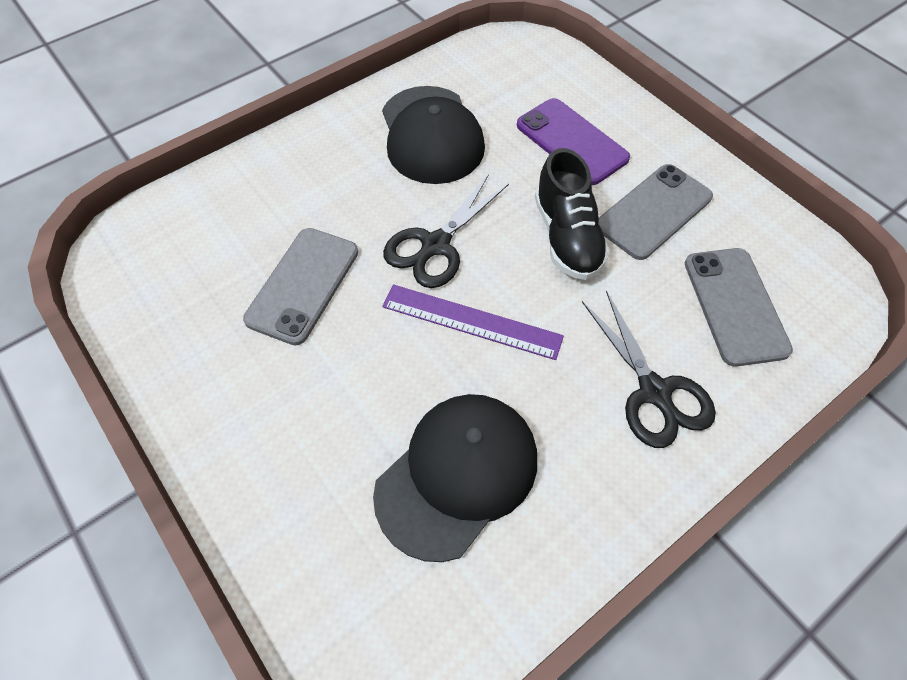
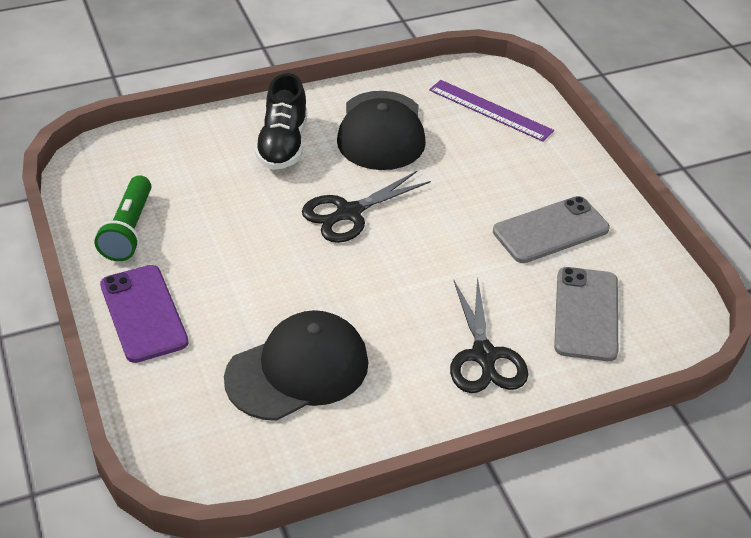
camera: 15 degrees right, 15 degrees down
(191, 334) = (128, 230): none -> green flashlight
(303, 285) = (229, 217): grey phone -> none
(471, 321) = (355, 273): purple ruler -> purple ruler (490, 110)
(567, 237) = (464, 232): black shoe -> black shoe (283, 145)
(571, 142) = (503, 162): purple phone -> purple phone (143, 313)

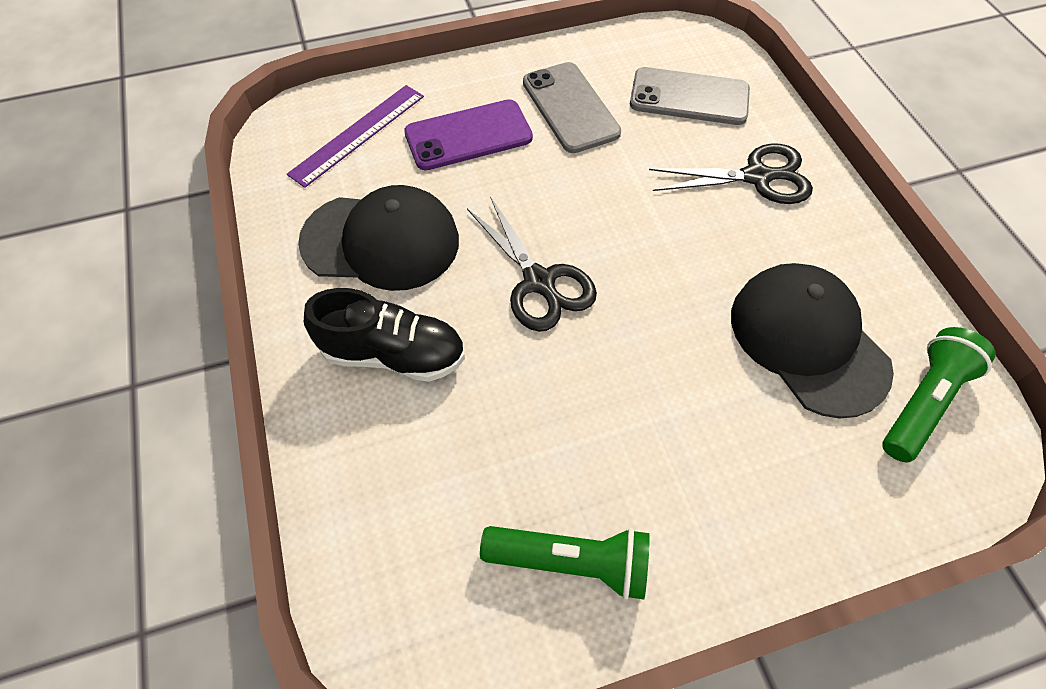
camera: 85 degrees left, 15 degrees up
(143, 313) = (741, 526): purple phone -> purple phone (468, 136)
(237, 439) = (923, 402): none -> green flashlight

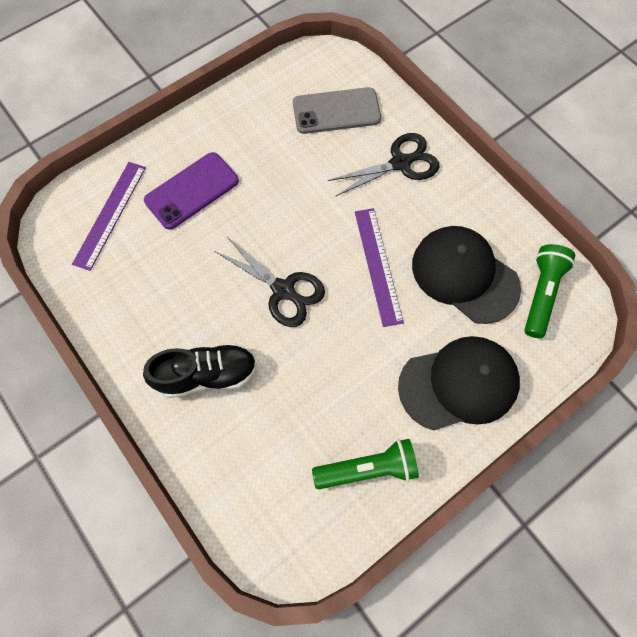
camera: 20 degrees left, 10 degrees up
(381, 241) = (164, 295): black cap -> black cap (458, 384)
(570, 108) = (256, 145): grey phone -> none
(682, 290) = (378, 265): none -> purple ruler

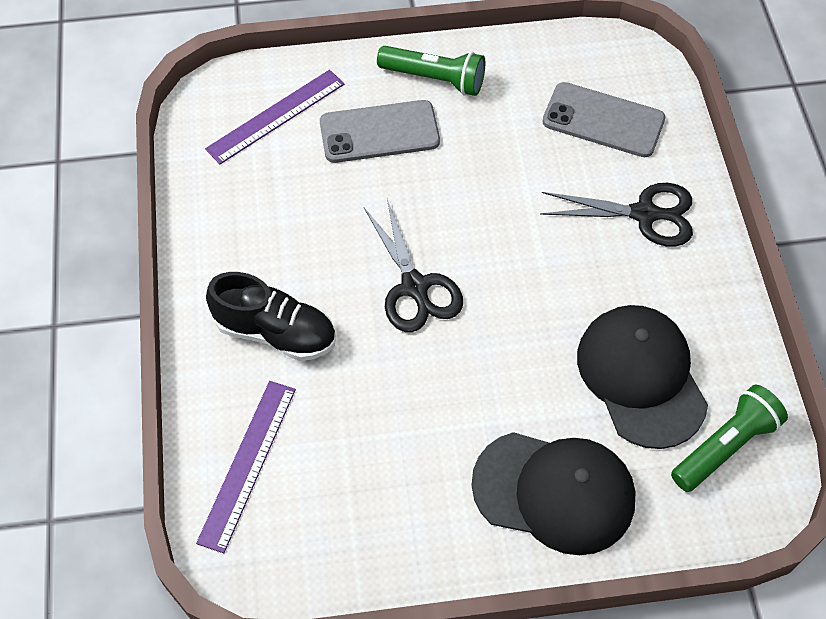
camera: 30 degrees right, 10 degrees down
(192, 191) = (379, 132): purple phone -> grey phone
(368, 468) = (389, 523): green flashlight -> green flashlight (434, 79)
(378, 265) = (542, 314): purple ruler -> purple ruler (247, 464)

